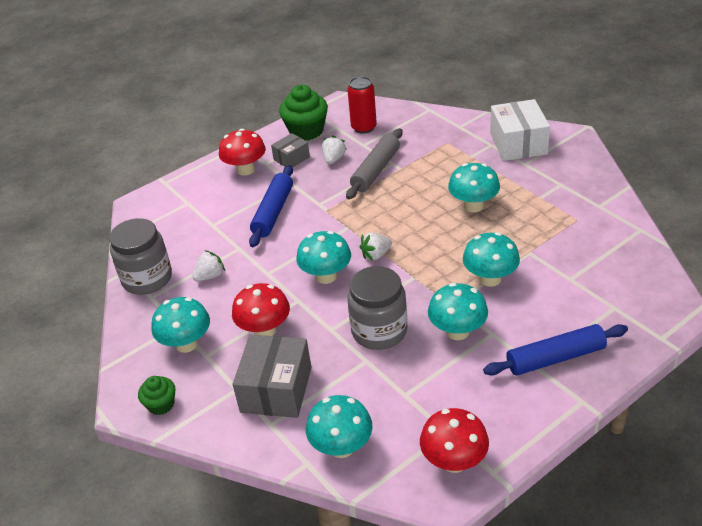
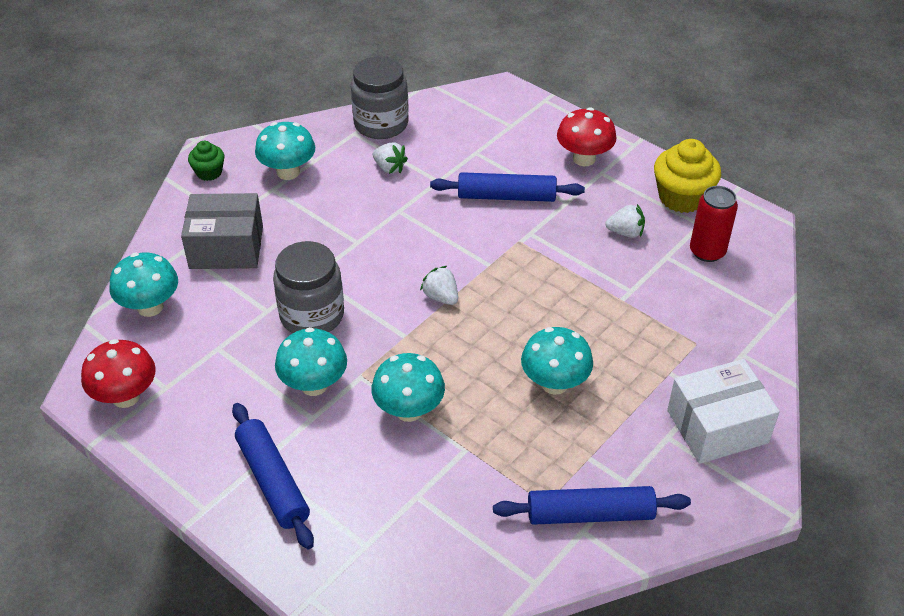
camera: 75 degrees right, 5 degrees up
(265, 330) = (309, 224): red mushroom -> none
(291, 158) = (617, 194): grey box -> none
(306, 131) = (682, 197): green cupcake -> yellow cupcake
(326, 276) = (398, 259): turquoise mushroom -> none
(376, 170) = (611, 276): grey rolling pin -> none
(586, 201) = (590, 514): none -> blue rolling pin

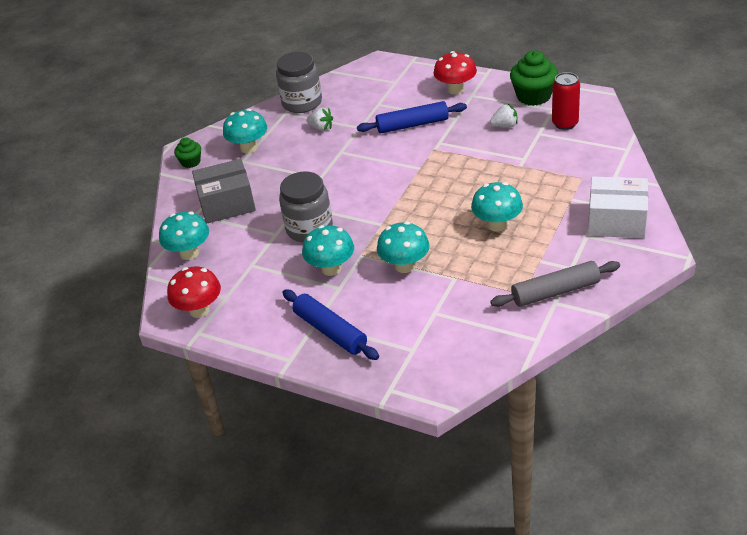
camera: 10 degrees left, 5 degrees down
(441, 297) = (395, 195): white strawberry -> none
(590, 514) = (555, 292): blue rolling pin -> grey rolling pin
(682, 197) = (533, 96): yellow cupcake -> green cupcake
(717, 426) = (616, 221): white box -> white box turned 45 degrees clockwise

